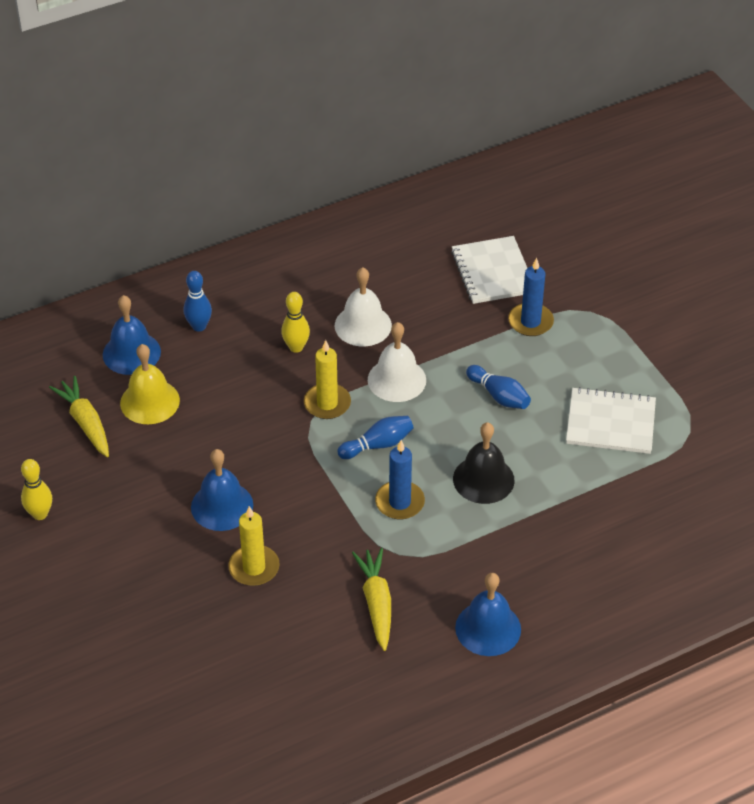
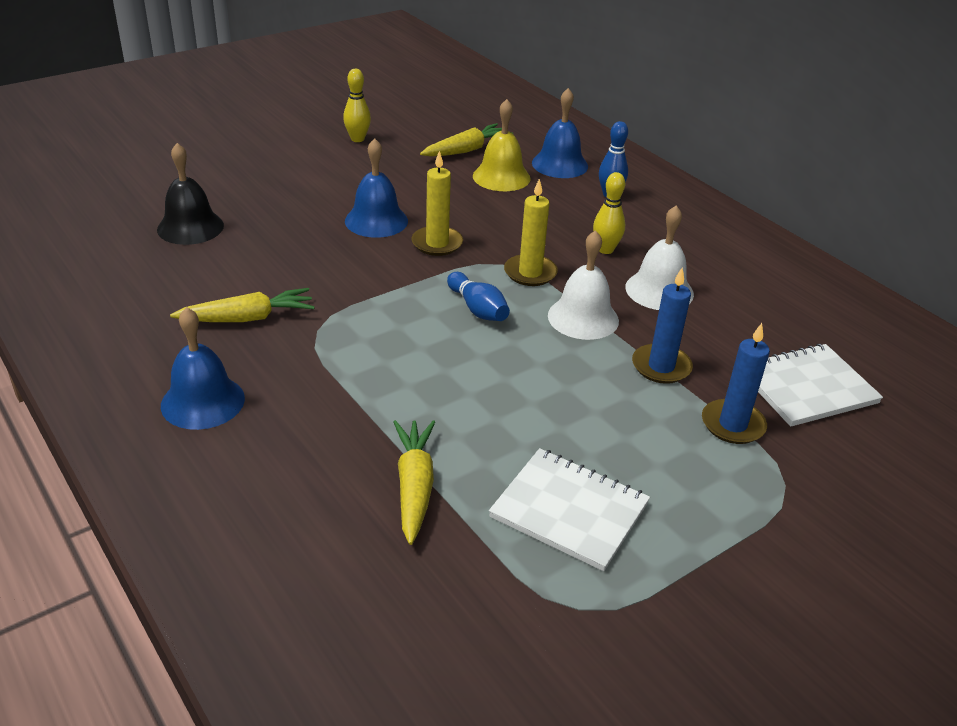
camera: 80 degrees right, 10 degrees down
(254, 567) = (298, 242): yellow candle -> yellow candle (437, 243)
(399, 502) = (394, 328): blue candle -> blue candle (661, 367)
(483, 479) = (439, 390): black bell -> black bell (190, 227)
(499, 396) = (585, 399): blue bowling pin -> none
(586, 502) = (414, 486): none -> yellow carrot
(610, 423) = (569, 510): white notebook -> white notebook turned 60 degrees counterclockwise

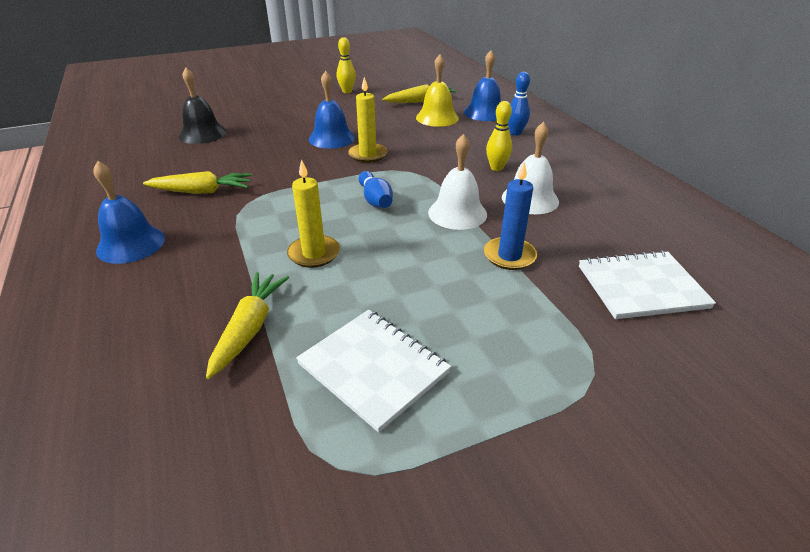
camera: 15 degrees right, 0 degrees up
(530, 273) = (429, 179): yellow candle -> yellow candle (314, 254)
(732, 424) = (558, 311): blue candle -> none

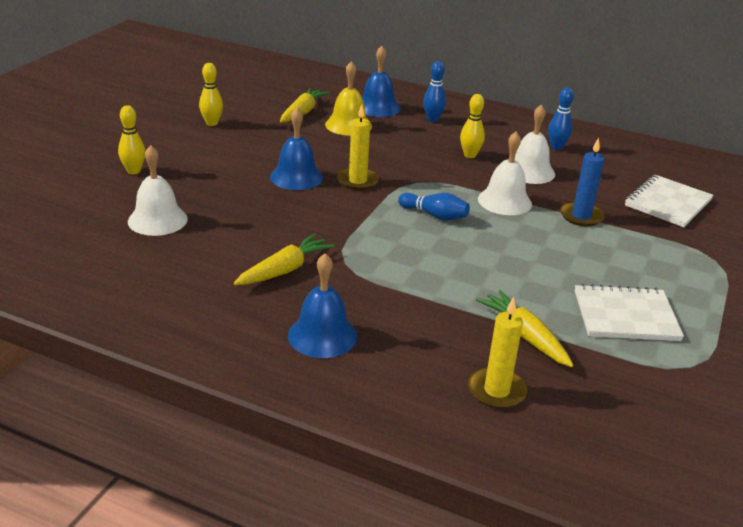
camera: 45 degrees left, 5 degrees down
(202, 134) = (157, 220): black bell -> white bell
(248, 104) = (134, 171): none -> yellow bowling pin
(314, 254) = (469, 272): yellow candle -> yellow candle (496, 391)
(599, 189) = (556, 147): none -> blue bowling pin

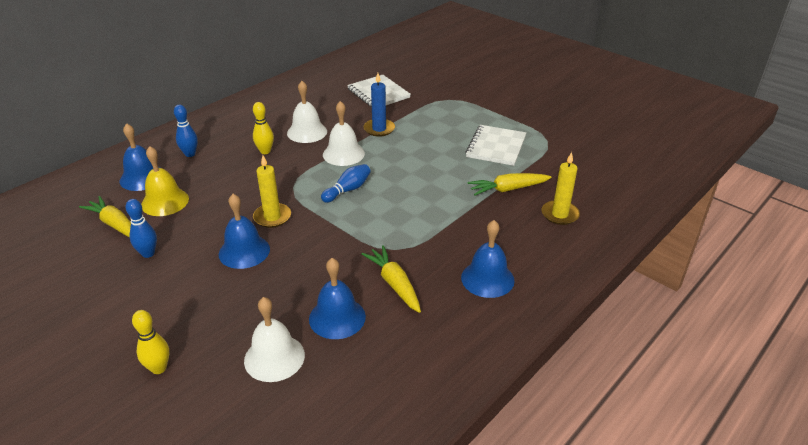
camera: 70 degrees left, 5 degrees up
(212, 123) = (88, 292): yellow bowling pin -> none
(220, 243) = (337, 317): none -> blue bell
(556, 147) = (278, 111): blue bowling pin -> blue bowling pin (148, 253)

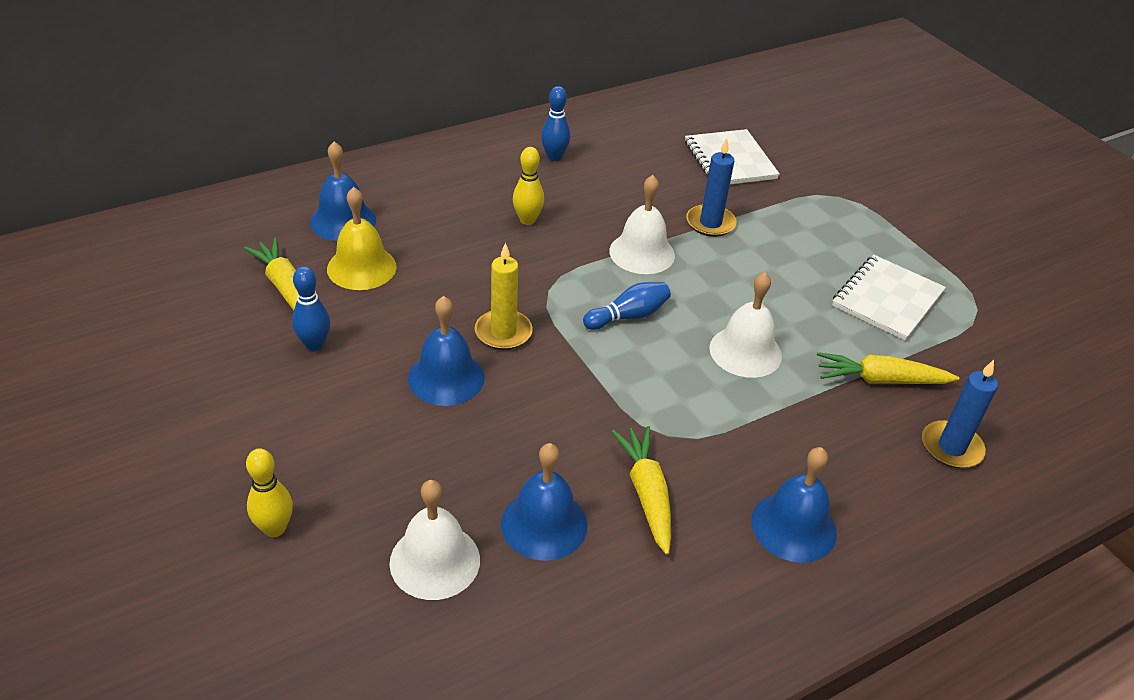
camera: 15 degrees right, 5 degrees up
(190, 154) = (419, 198): blue bowling pin -> blue bowling pin (554, 157)
(307, 132) = (599, 202): white bell -> white bell (745, 351)
(560, 214) = (951, 447): yellow candle -> blue candle

